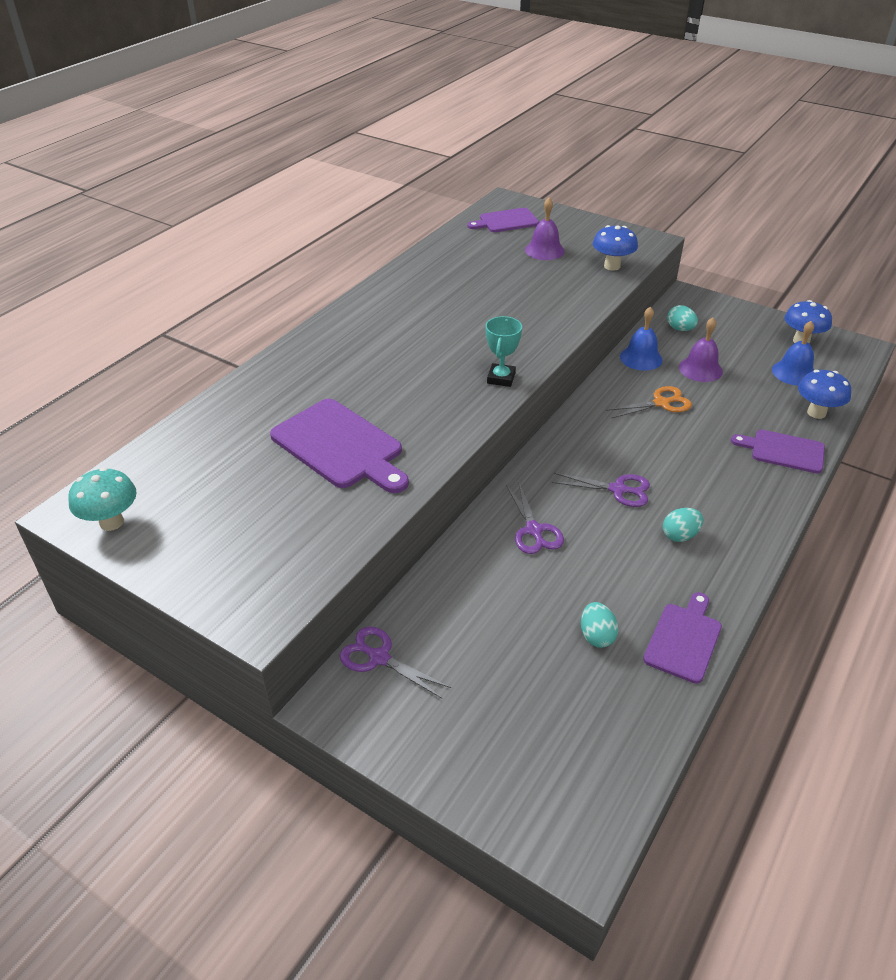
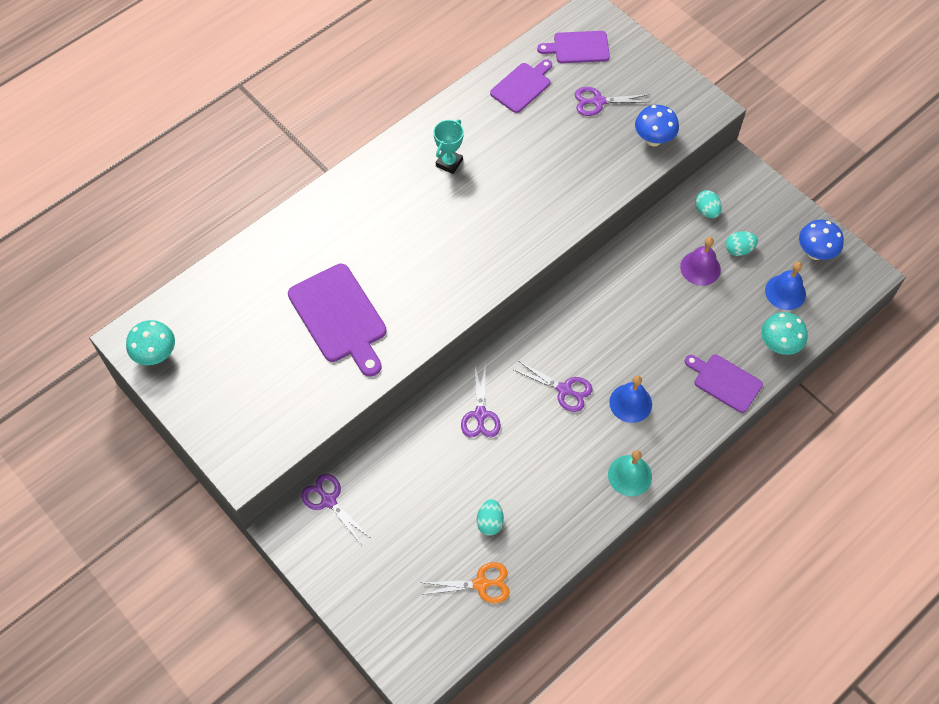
camera: 15 degrees right, 20 degrees up
(501, 378) = (493, 269): turquoise trophy -> turquoise trophy (449, 163)
(544, 250) = (598, 102): purple bell -> purple scissors
(641, 358) = (651, 241): blue bell -> blue bell (630, 403)
(661, 403) = (644, 302): orange scissors -> orange scissors (481, 584)
(680, 535) = (593, 448): turquoise egg -> turquoise egg (738, 249)
(684, 639) = (552, 541): purple cutting board -> purple cutting board (522, 86)
(735, 553) = (630, 475): none -> turquoise bell
(816, 413) = (778, 345): blue mushroom -> turquoise mushroom

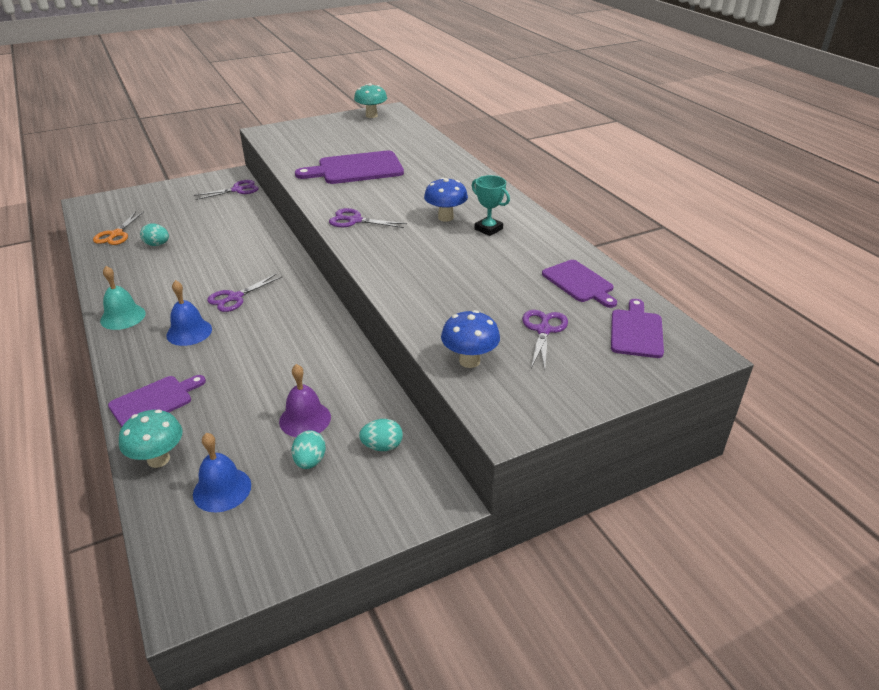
camera: 105 degrees right, 25 degrees down
(480, 414) = (249, 254): purple scissors -> purple scissors (355, 220)
(815, 253) = (258, 543): blue mushroom -> blue mushroom (445, 217)

